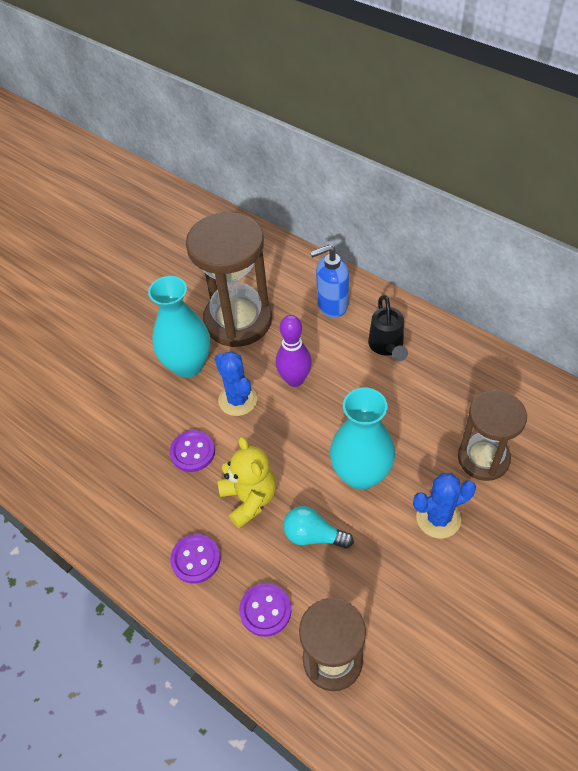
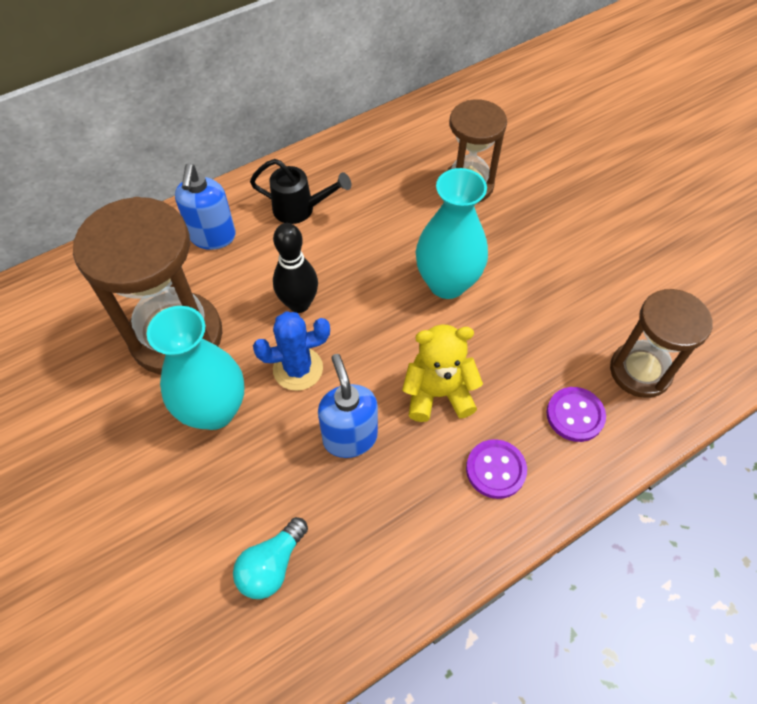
camera: 75 degrees left, 5 degrees up
(192, 452) = (350, 437): purple button -> blue soap dispenser
(294, 380) = (299, 304): purple bowling pin -> black bowling pin
(313, 535) = (503, 346): turquoise light bulb -> turquoise light bulb (271, 565)
(438, 518) = (518, 240): blue cactus -> none

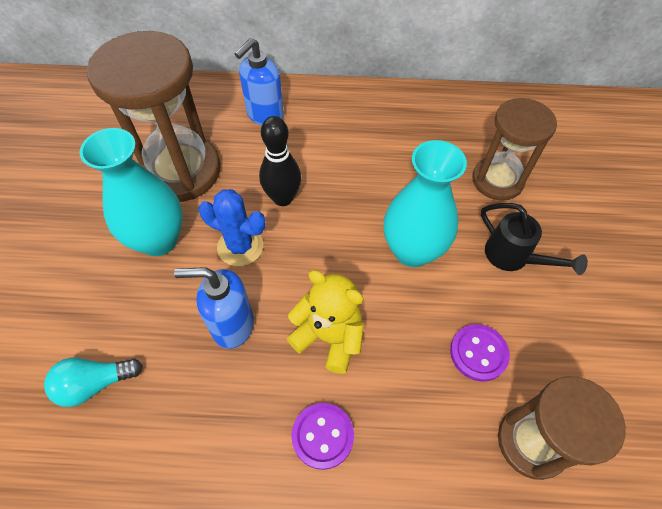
camera: 35 degrees right, 0 degrees up
(300, 209) = (344, 128): black watering can -> black watering can (513, 258)
(350, 437) = (232, 325): blue soap dispenser -> blue soap dispenser turned 105 degrees counterclockwise
(575, 415) = (433, 439): purple button -> purple button (478, 353)

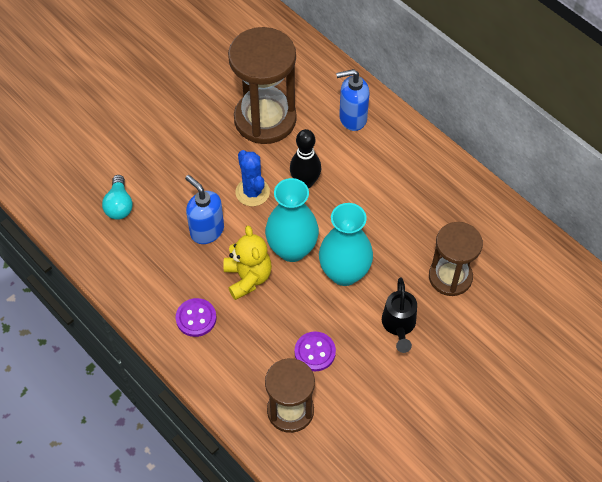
camera: 45 degrees right, 0 degrees up
(95, 384) = (119, 205): turquoise light bulb -> turquoise light bulb turned 120 degrees counterclockwise
(159, 240) = (214, 153): turquoise vase -> turquoise vase (292, 249)

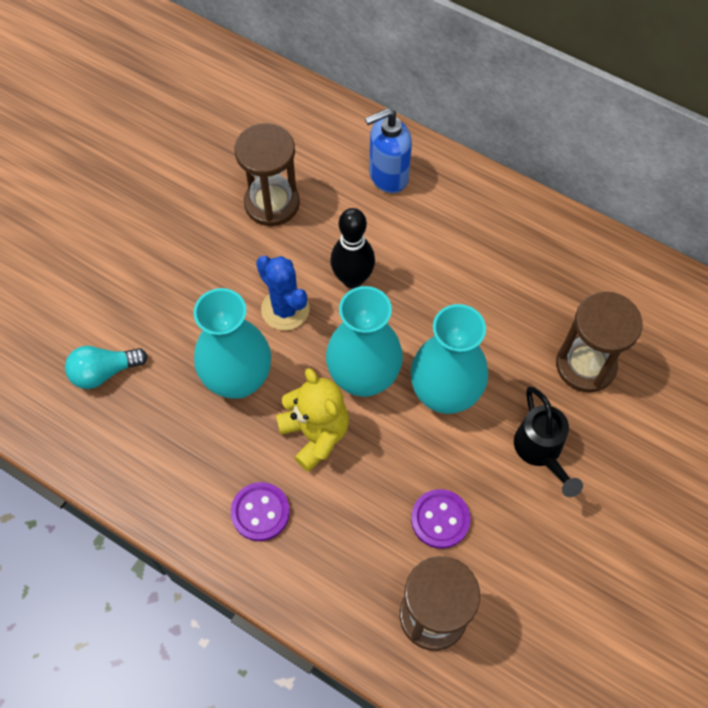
camera: 15 degrees left, 5 degrees up
(119, 205) = (104, 372): turquoise light bulb -> turquoise light bulb turned 90 degrees clockwise
(207, 231) = (238, 380): blue soap dispenser -> turquoise vase
(265, 119) = (272, 203): brown hourglass -> brown hourglass, size x0.64

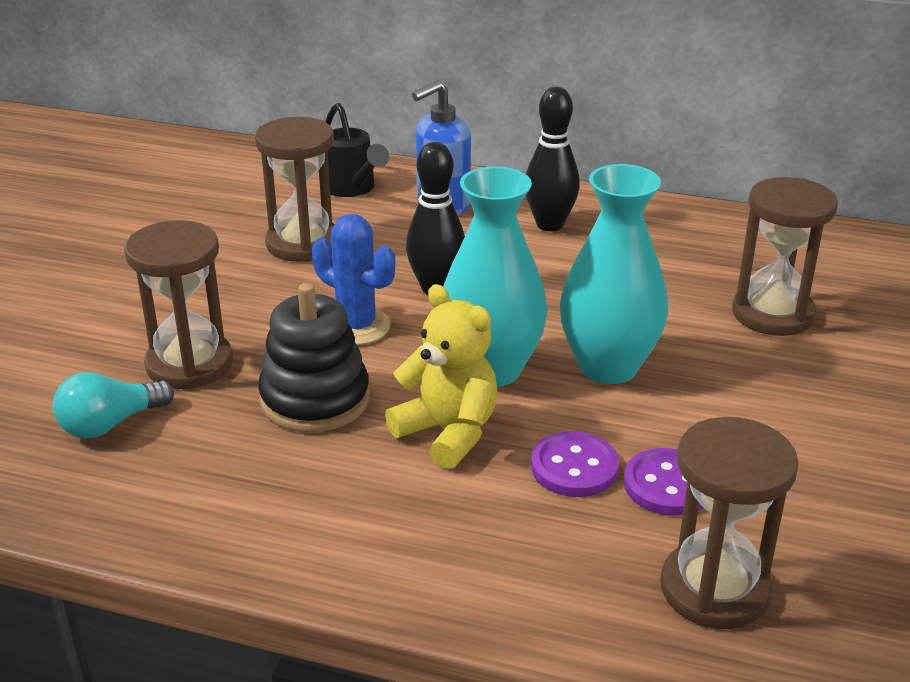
camera: 15 degrees left, 30 degrees down
(165, 323) = (189, 364): none -> brown hourglass
(238, 380) = (315, 399): turquoise vase -> black stacking toy
(260, 512) = (400, 526): purple button -> purple button (574, 467)
(460, 220) = (549, 224): none -> black bowling pin
(541, 452) = (765, 397): black watering can -> black watering can (352, 189)

